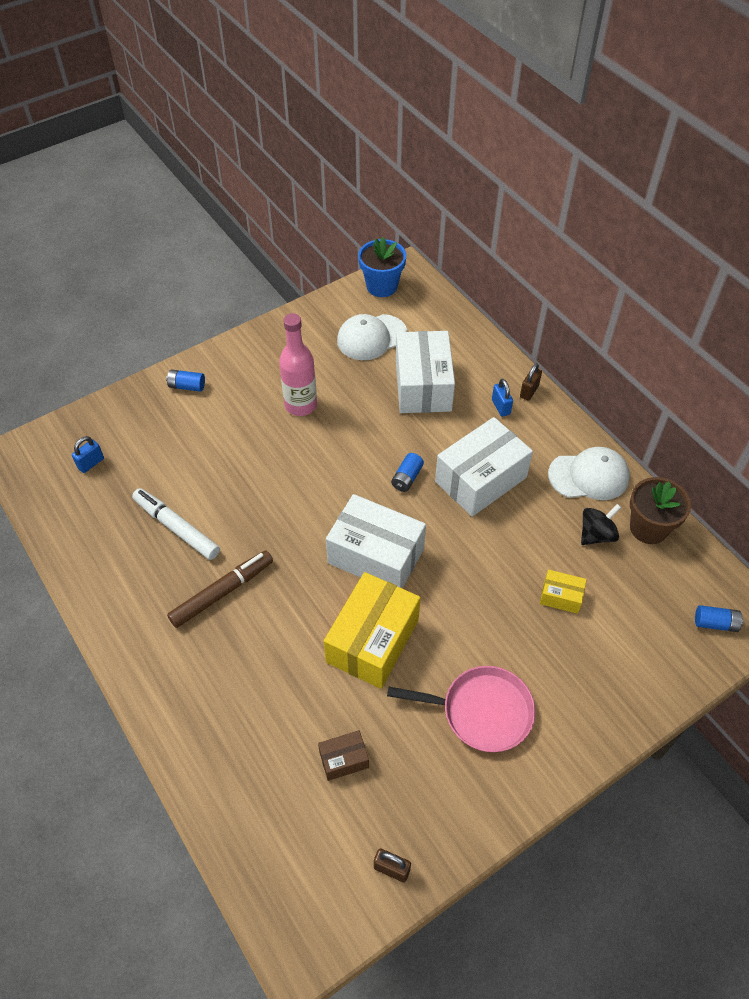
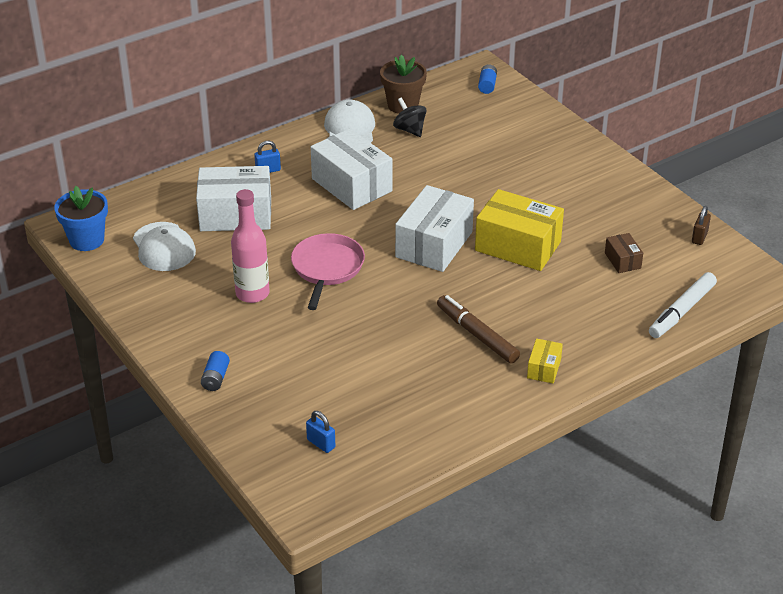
camera: 90 degrees left, 15 degrees down
(176, 528) = (405, 370): white marker -> white marker (682, 311)
(407, 478) = (348, 226): blue battery -> none
(482, 711) = (572, 193): pink pan -> pink pan (327, 268)
(529, 391) = (250, 154): brown padlock -> none
(561, 597) = (469, 151): yellow box -> yellow box (544, 368)

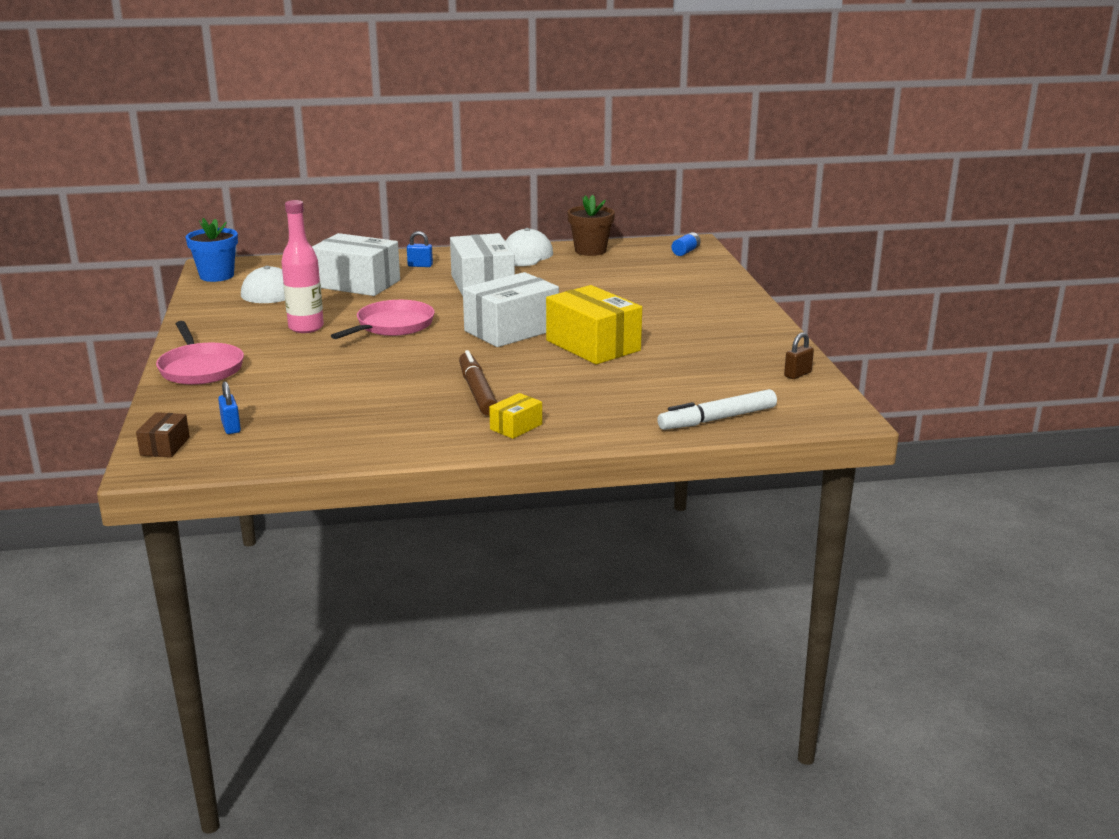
camera: 25 degrees right, 15 degrees down
(215, 378) = (200, 368): blue battery -> pink pan
(410, 130) = (578, 264): black spinning top -> none
(622, 260) = (692, 374): brown box -> brown box (165, 446)

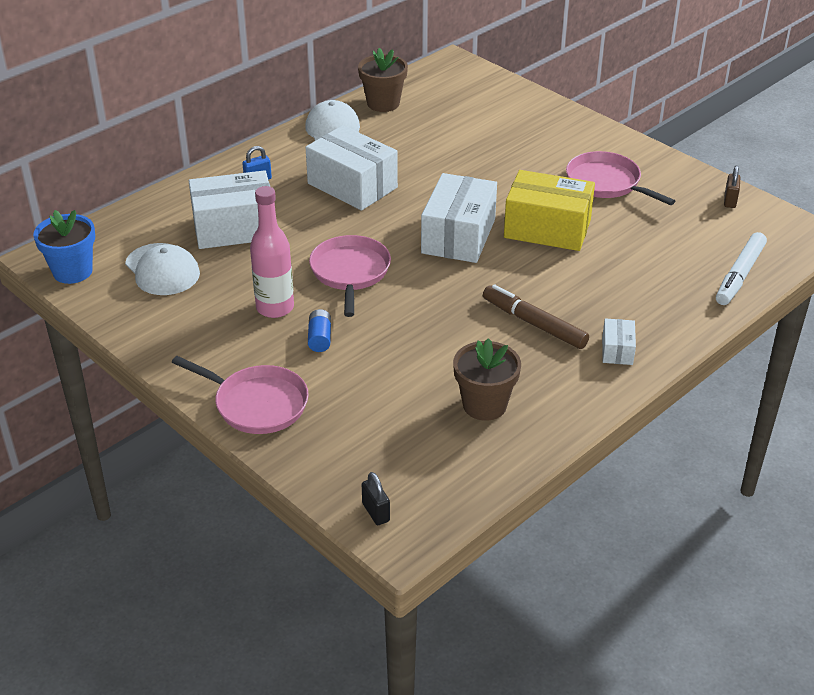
camera: 35 degrees left, 15 degrees up
(165, 446) = (376, 512): brown box -> black padlock
(231, 427) = (398, 462): blue padlock -> none
(351, 421) = (484, 405): none -> brown flower pot
(516, 427) = (617, 350): yellow box -> white box
(685, 252) = (464, 77): blue battery -> blue battery (320, 338)
(697, 335) = (606, 183): none -> pink pan

